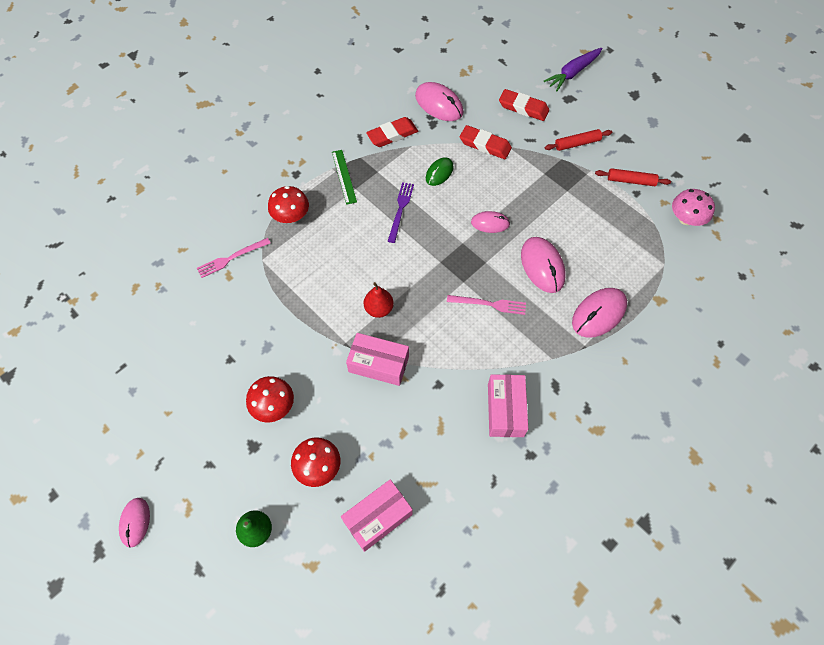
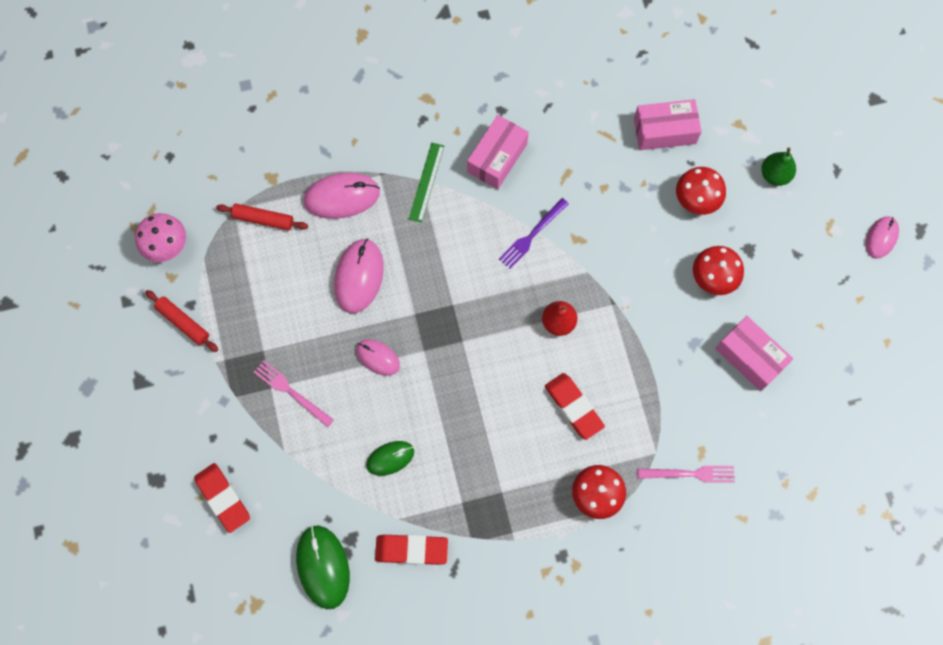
camera: 150 degrees left, 10 degrees up
(344, 176) = (506, 518): green ruler -> green ruler (426, 182)
(378, 364) = (590, 264): pink box -> pink box (750, 357)
(400, 210) = (466, 432): purple fork -> purple fork (532, 235)
(439, 104) = (323, 567): pink mouse -> green mouse
(485, 145) = (310, 468): red eraser -> red eraser (573, 407)
(489, 304) = (442, 265): pink fork -> pink fork (291, 392)
(573, 73) = (118, 518): purple carrot -> none
(577, 144) = (201, 406): red rolling pin -> red rolling pin (263, 219)

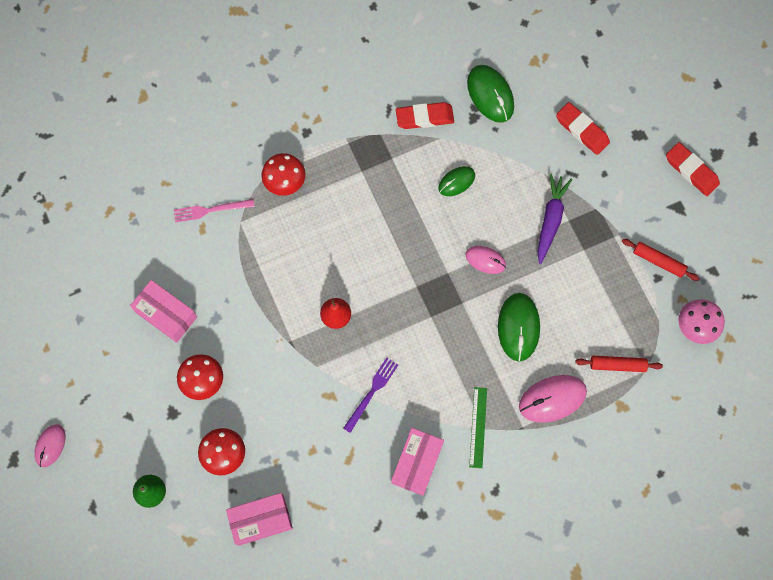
camera: 170 degrees right, 0 degrees up
(291, 392) = (550, 220): pink fork -> purple carrot
(359, 276) = (518, 327): pink mouse -> green mouse
(573, 407) = (312, 247): red eraser -> red eraser (691, 171)

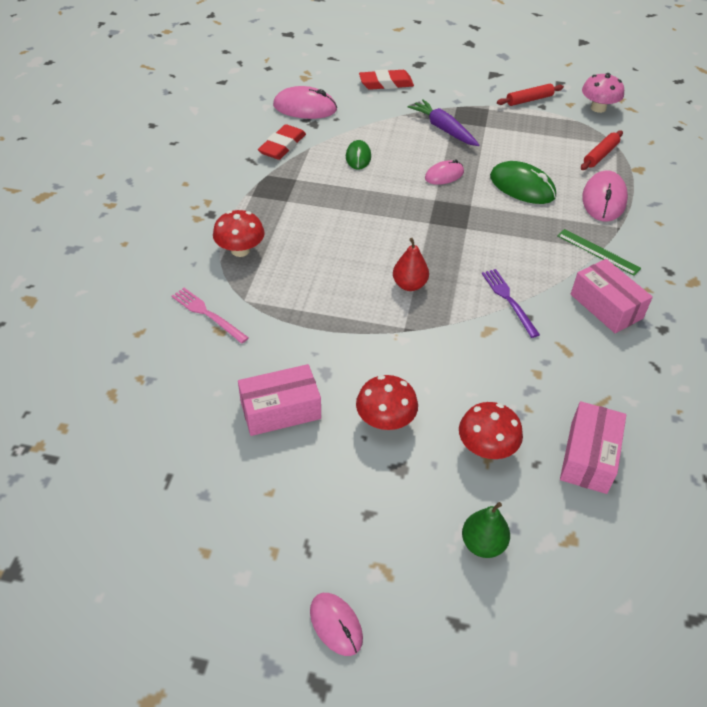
camera: 55 degrees left, 25 degrees down
(210, 210) = (207, 314): pink fork -> pink fork turned 105 degrees clockwise
(490, 95) = (305, 108): green mouse -> pink mouse
(691, 171) = (471, 57): red eraser -> none

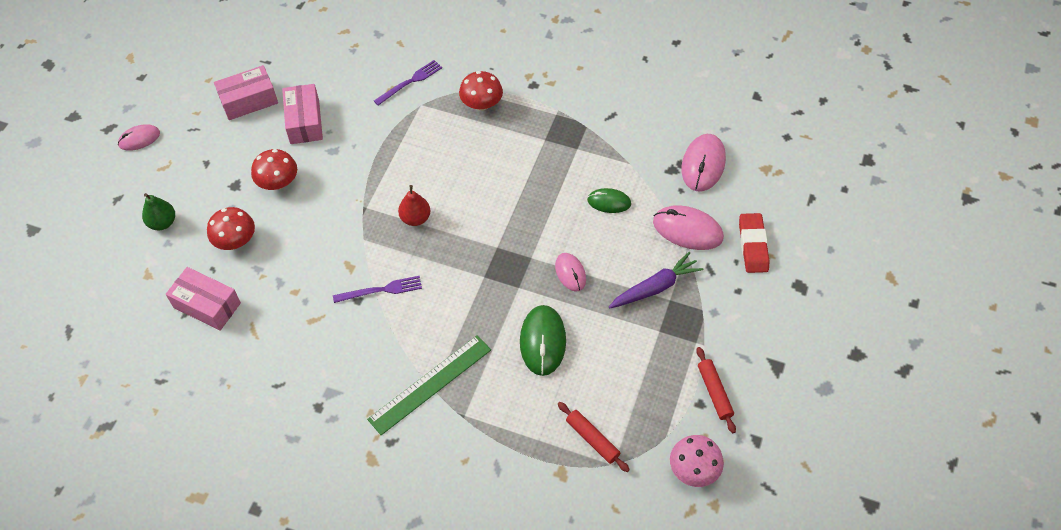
camera: 100 degrees right, 10 degrees up
(207, 314) = (410, 82): pink fork -> purple fork
(282, 146) = (633, 141): red eraser -> none
(522, 187) = (543, 341): green mouse -> green mouse turned 45 degrees counterclockwise
(598, 252) = (430, 384): green ruler -> green ruler, size x1.59
(604, 199) = (511, 416): pink mouse -> pink mouse (687, 230)
(606, 306) = (356, 368): pink box -> pink box (249, 101)

